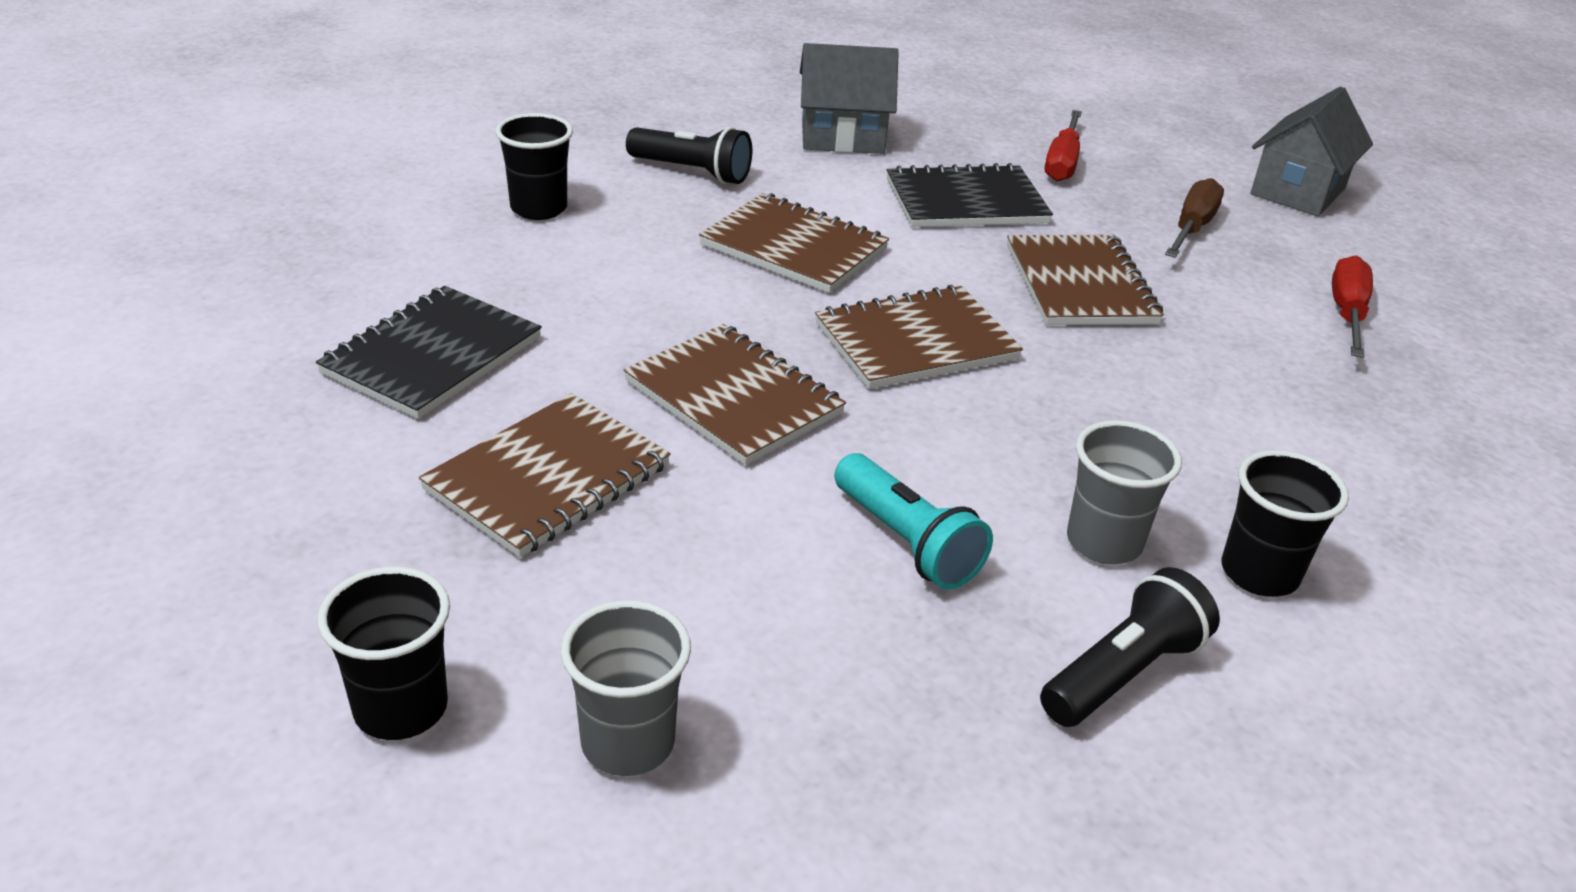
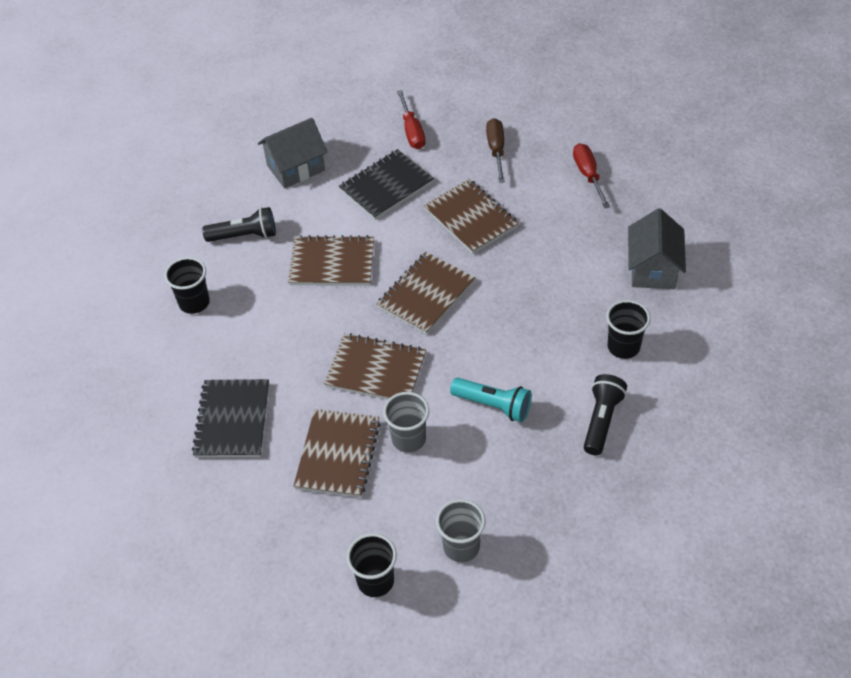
camera: 25 degrees left, 15 degrees up
(1104, 542) = (562, 363): grey cup -> grey cup (408, 439)
(1297, 191) = (528, 95): grey house -> grey house (653, 269)

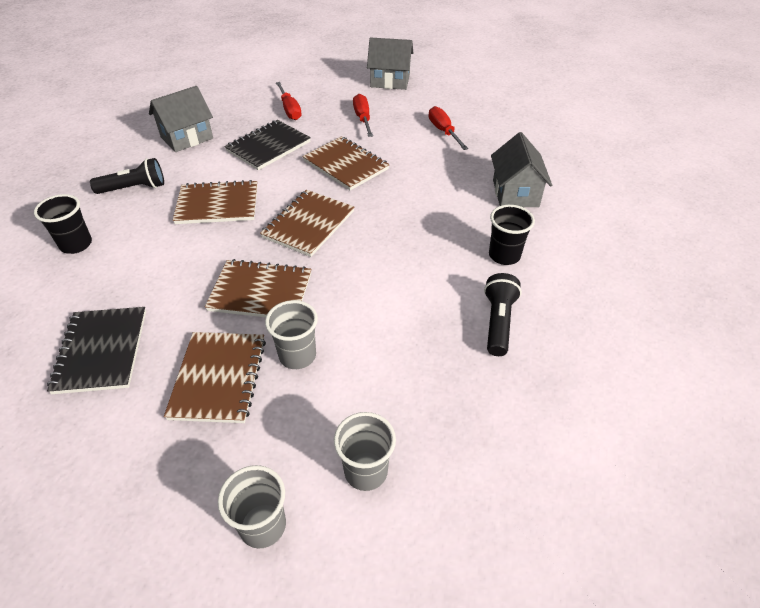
camera: 10 degrees left, 5 degrees down
(375, 581) = (263, 525): black cup -> grey cup
(493, 405) = (385, 316): turquoise flashlight -> none
(496, 150) = (363, 118): brown screwdriver -> red screwdriver
(535, 90) = (390, 81): none -> grey house

